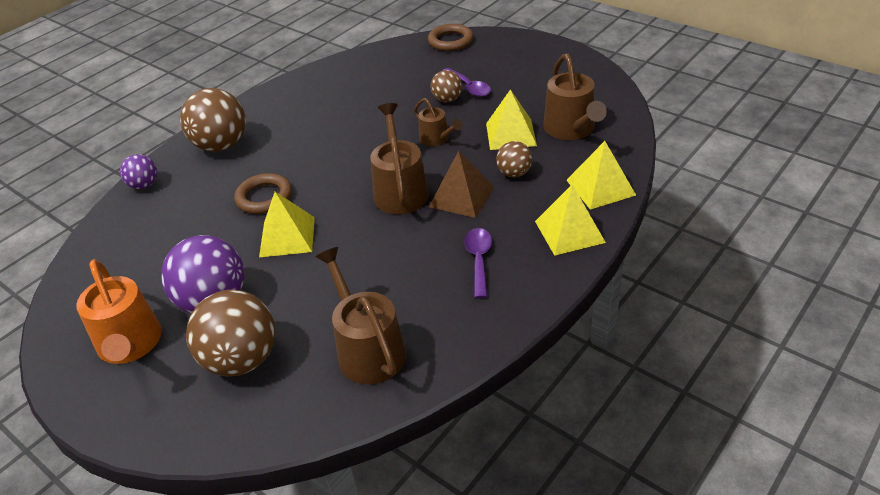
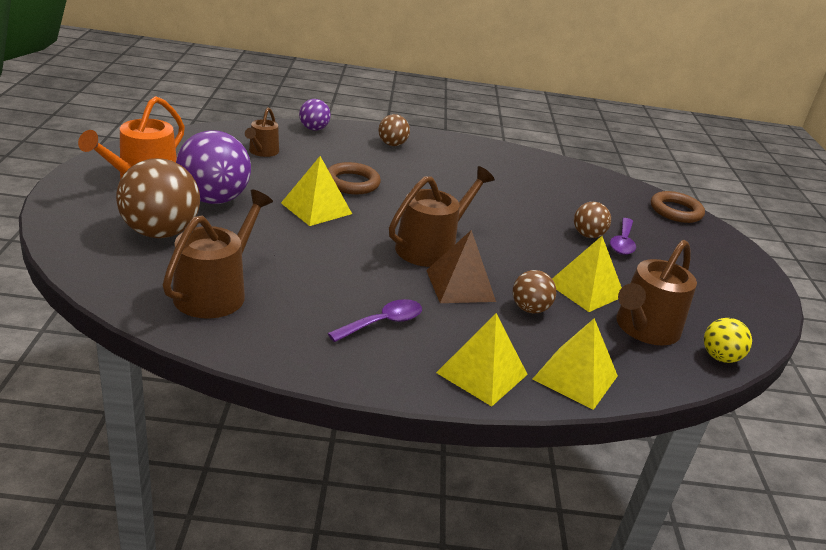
camera: 45 degrees right, 10 degrees down
(221, 145) = (392, 144): brown ball -> brown ball, size x0.53
(437, 139) = (524, 246): brown watering can -> brown watering can (262, 152)
(620, 111) = (720, 357): none -> yellow ball

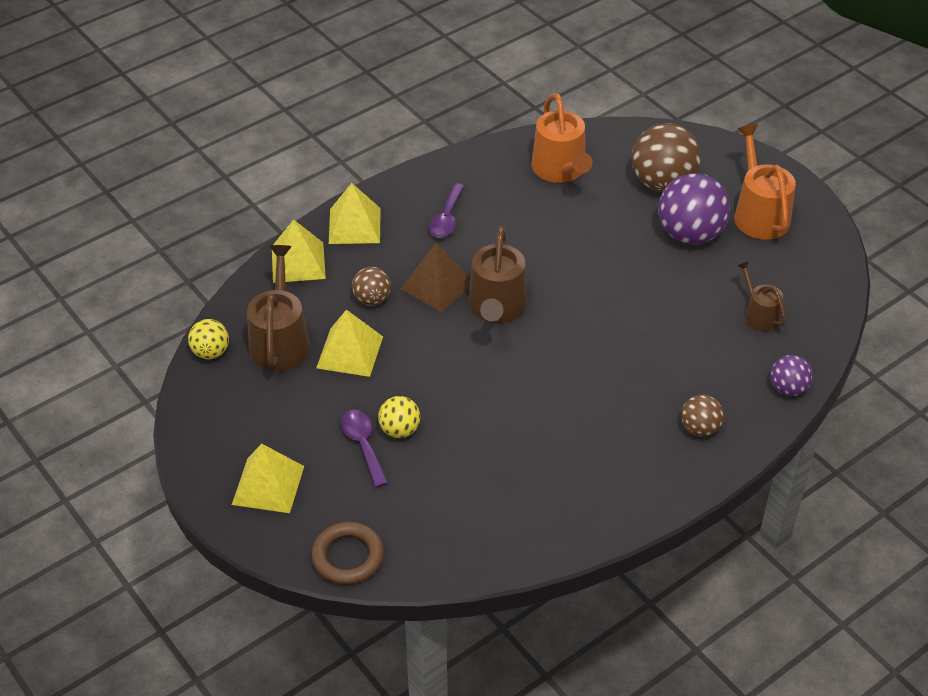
camera: 145 degrees right, 15 degrees up
(215, 292) = (560, 170): brown watering can -> orange watering can
(316, 208) = (620, 282): yellow pyramid -> yellow pyramid (268, 485)
(352, 183) = (644, 335): brown ring -> none
(587, 235) = (399, 430): brown ball -> yellow ball

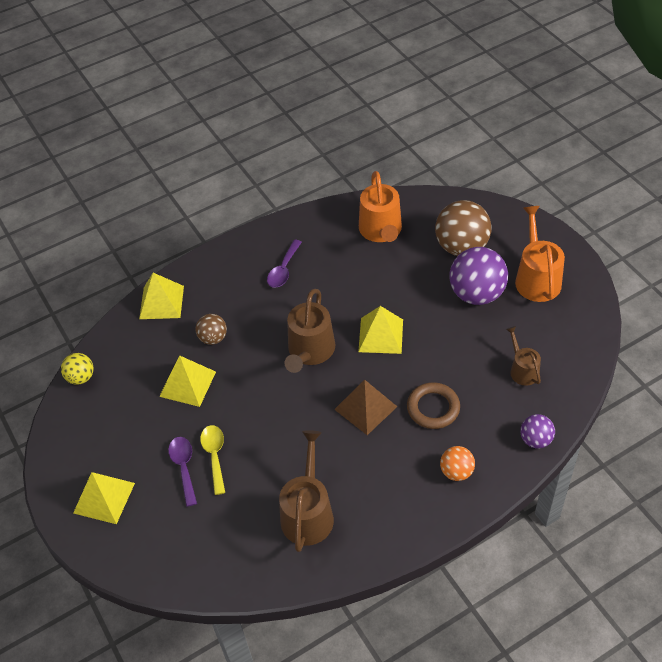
camera: 10 degrees right, 5 degrees up
(280, 341) = (135, 371): brown watering can -> brown watering can (308, 513)
(348, 557) = (154, 567): brown ring -> brown ring (433, 408)
(354, 225) = (210, 272): yellow pyramid -> yellow pyramid (380, 335)
(399, 430) = (215, 456): yellow ball -> yellow spoon
(437, 285) = (266, 328): brown pyramid -> brown pyramid (365, 407)
(699, 428) = (456, 471): brown ball -> orange ball

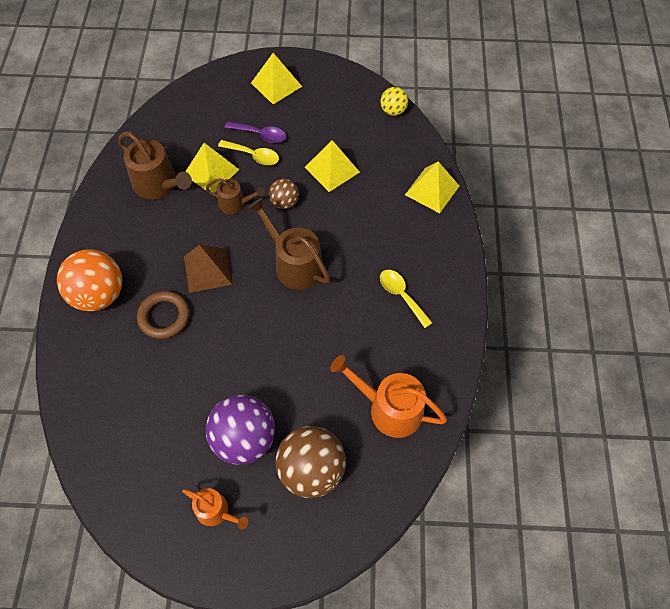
camera: 120 degrees right, 10 degrees up
(213, 338) = (364, 206): brown ball -> brown ball (284, 202)
(283, 269) = (401, 295): purple spoon -> yellow spoon
(380, 335) = (266, 326): yellow pyramid -> yellow pyramid (211, 172)
(456, 471) = (99, 294): orange ball -> orange ball, size x1.89
(522, 370) = (135, 413): brown watering can -> brown watering can (235, 204)
(535, 440) = (69, 370): purple ball -> none
(536, 278) = (216, 511): orange watering can -> orange watering can, size x0.59

